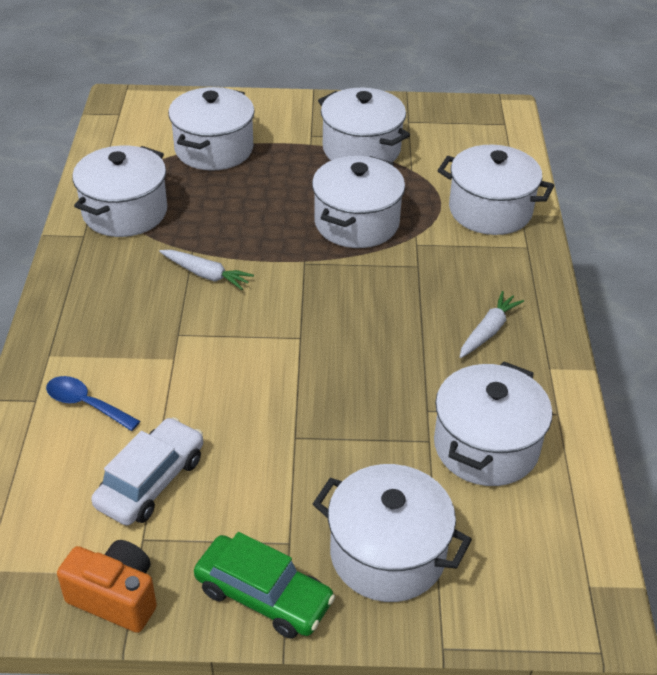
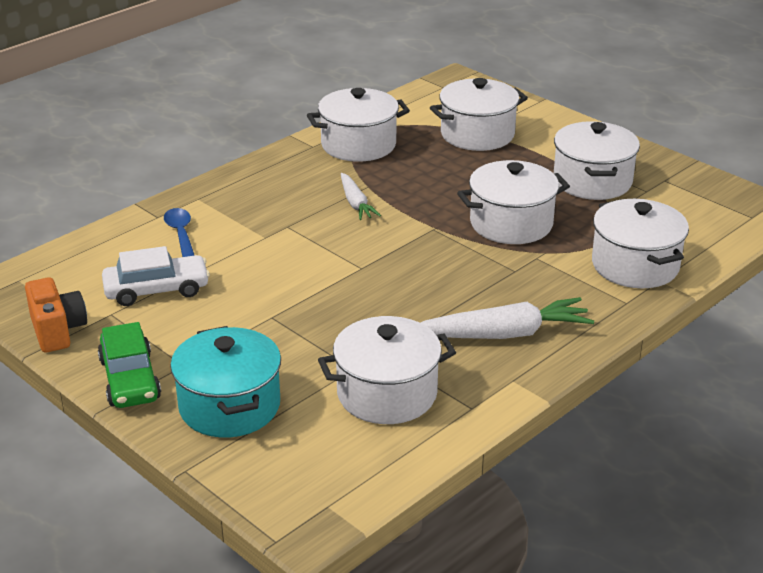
camera: 45 degrees right, 10 degrees down
(387, 554) = (229, 406): white pot -> turquoise pot
(488, 331) = (502, 334): white carrot -> white carrot, size x1.73

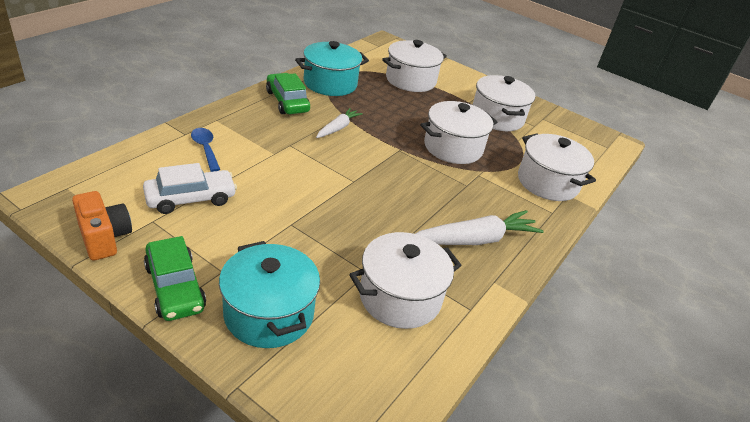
camera: 15 degrees left, 5 degrees up
(294, 171) = (287, 101): none -> green car
(356, 203) = (338, 128): white carrot -> white carrot turned 120 degrees counterclockwise
(358, 145) = (330, 83): white pot -> turquoise pot

